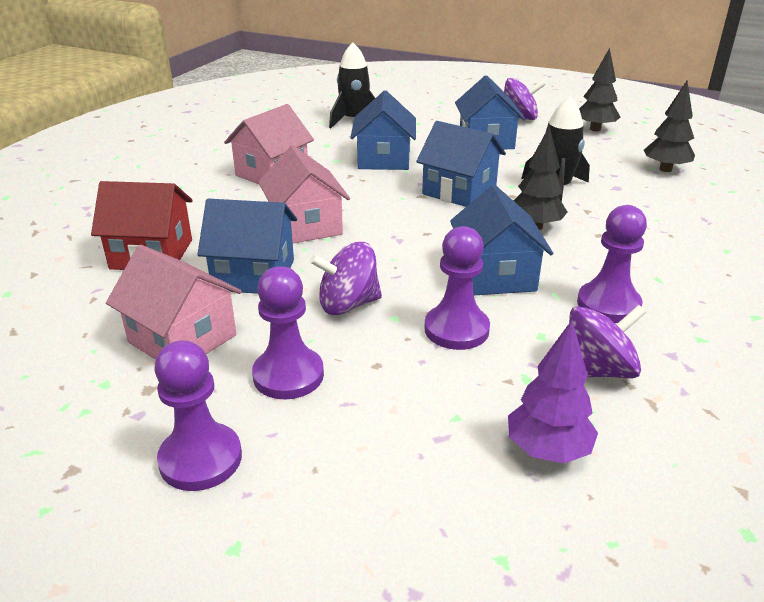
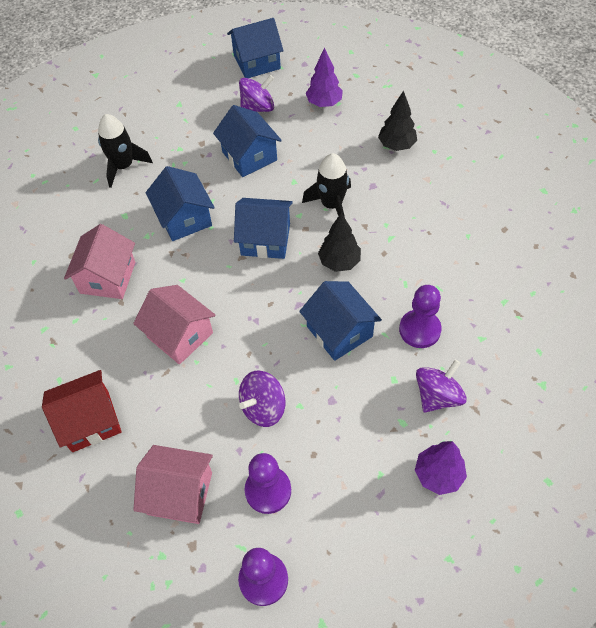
camera: 25 degrees left, 25 degrees up
(254, 275) = (181, 407): blue house -> blue house (257, 62)
(456, 329) = (343, 398): purple pawn -> none
(595, 129) = (324, 103): black tree -> purple tree

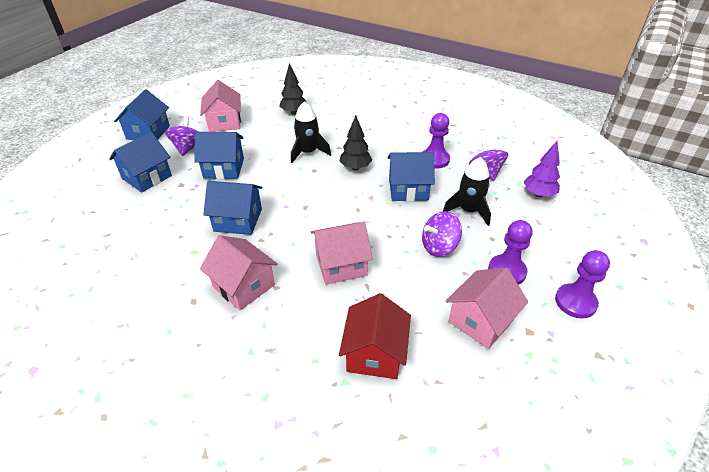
camera: 60 degrees left, 15 degrees down
(123, 166) = (144, 232): black rocket -> black rocket (468, 211)
(263, 407) = (439, 247): purple spinning top -> purple spinning top turned 75 degrees clockwise
(265, 239) = (303, 190): blue house -> blue house (147, 177)
(324, 103) = (224, 122): purple tree -> pink house

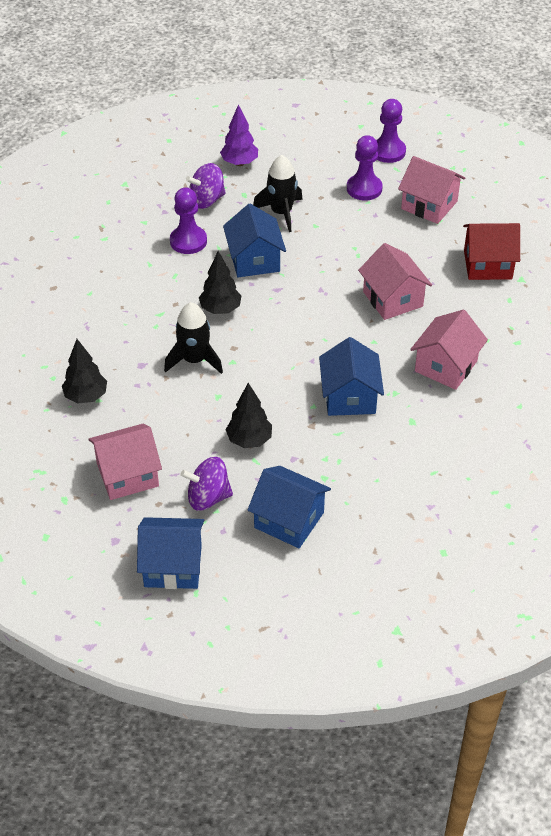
camera: 100 degrees left, 5 degrees up
(224, 168) = (249, 440): blue house -> black tree
(439, 247) = (344, 232): purple spinning top -> none

